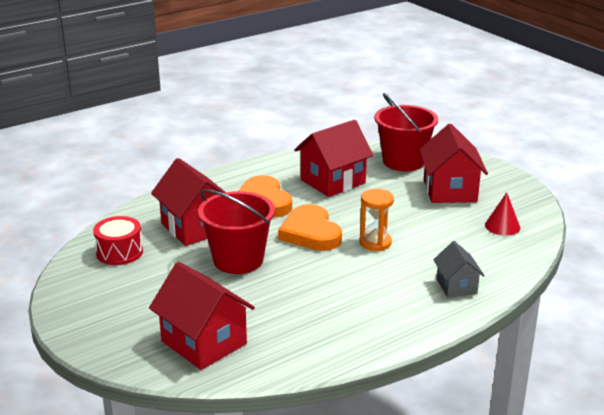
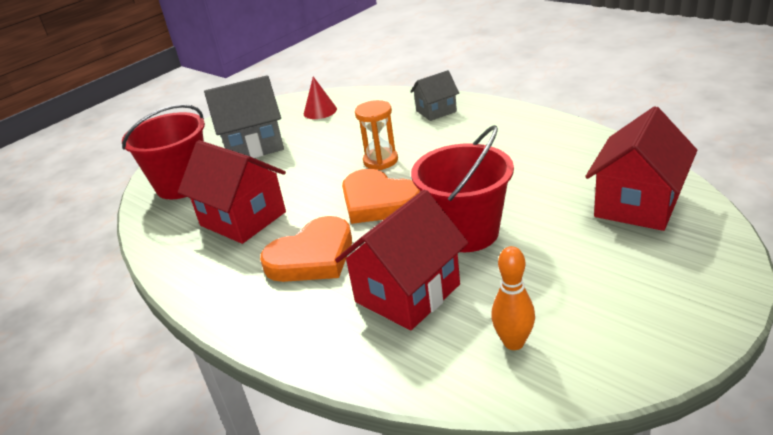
camera: 100 degrees left, 5 degrees up
(119, 252) = (513, 342): red drum -> orange bowling pin
(310, 233) = (378, 201): orange heart -> orange heart turned 75 degrees clockwise
(449, 191) = (253, 146): red house -> grey house

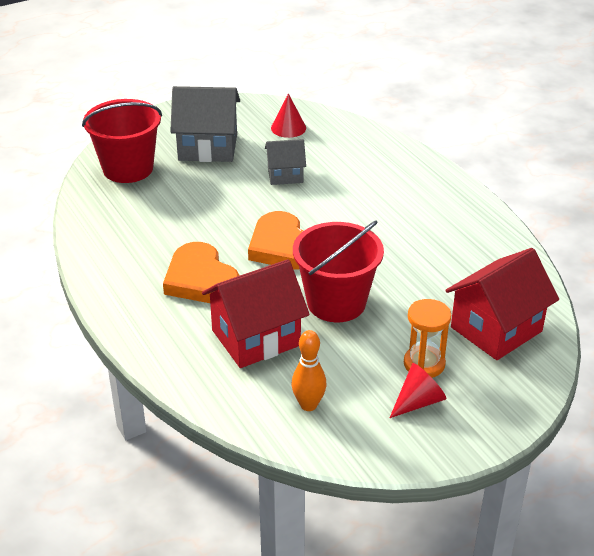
camera: 15 degrees right, 5 degrees up
(243, 219) = (163, 223): red house -> none
(312, 257) = (201, 279): orange heart -> orange heart turned 75 degrees clockwise
(380, 161) = (310, 205): orange hourglass -> orange hourglass (424, 364)
(436, 111) = (395, 167): grey house -> grey house (285, 175)
(624, 296) = (418, 402): none -> red cone

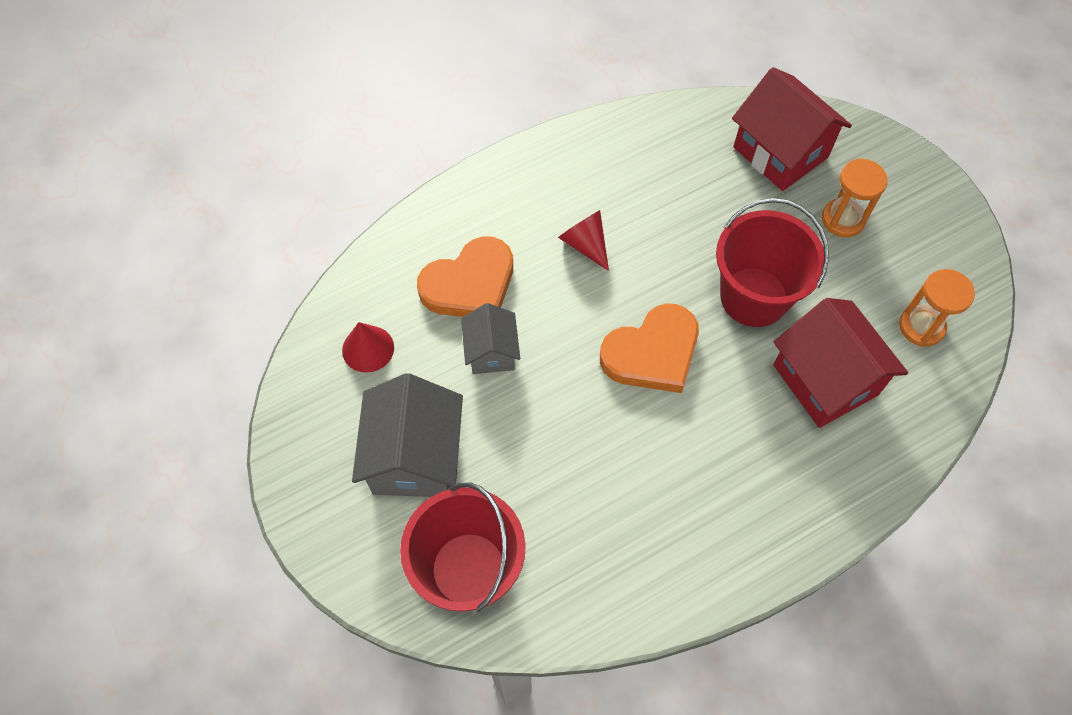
camera: 90 degrees left, 25 degrees up
(201, 279) = (725, 447): orange heart -> orange heart (470, 284)
(308, 405) = (921, 326): orange bowling pin -> orange hourglass
(418, 402) = (898, 228): red cone -> red cone (585, 244)

